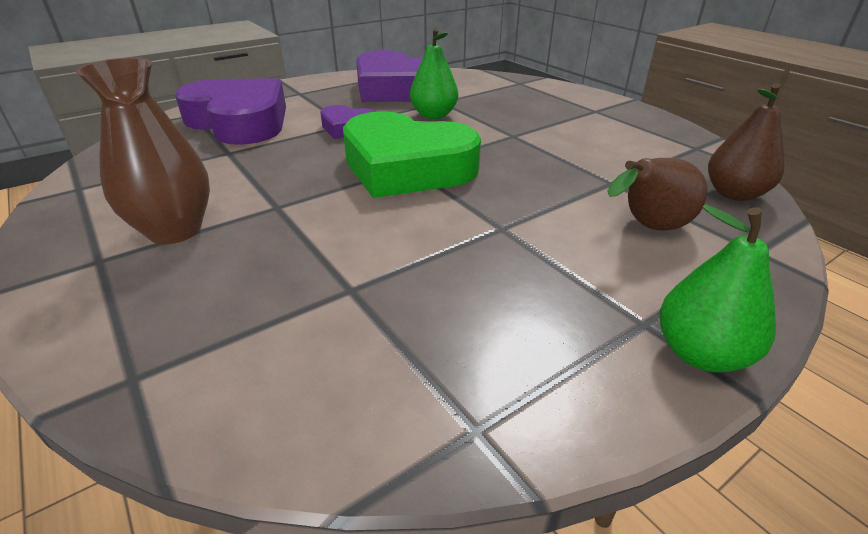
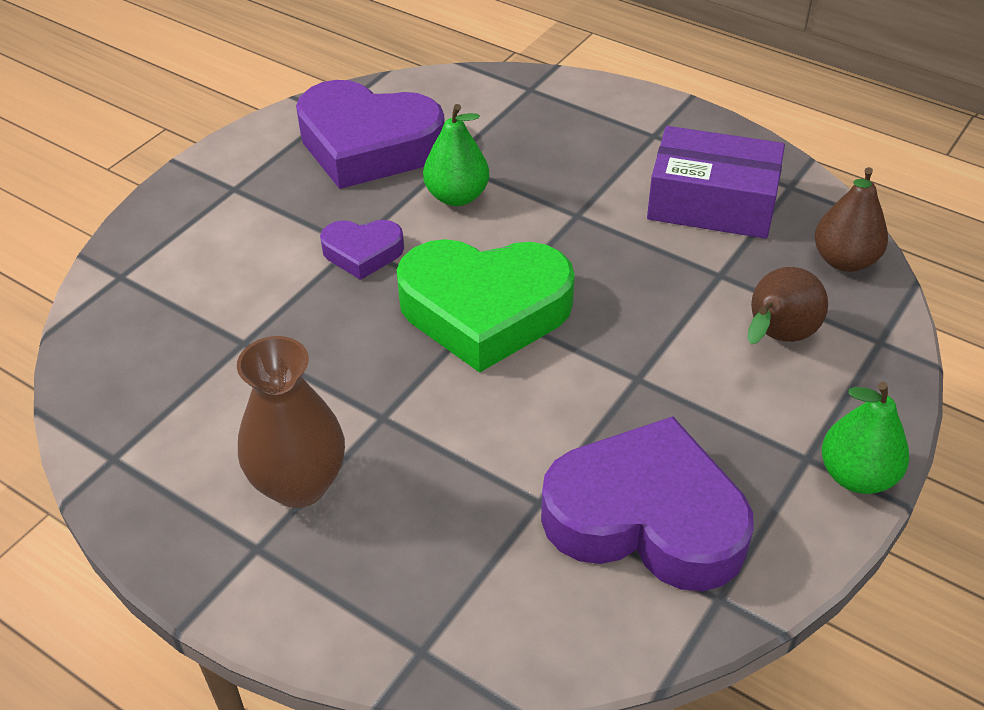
camera: 20 degrees left, 10 degrees up
(239, 122) = (203, 277): purple heart -> purple heart (646, 518)
(624, 146) = (712, 203): none -> purple box

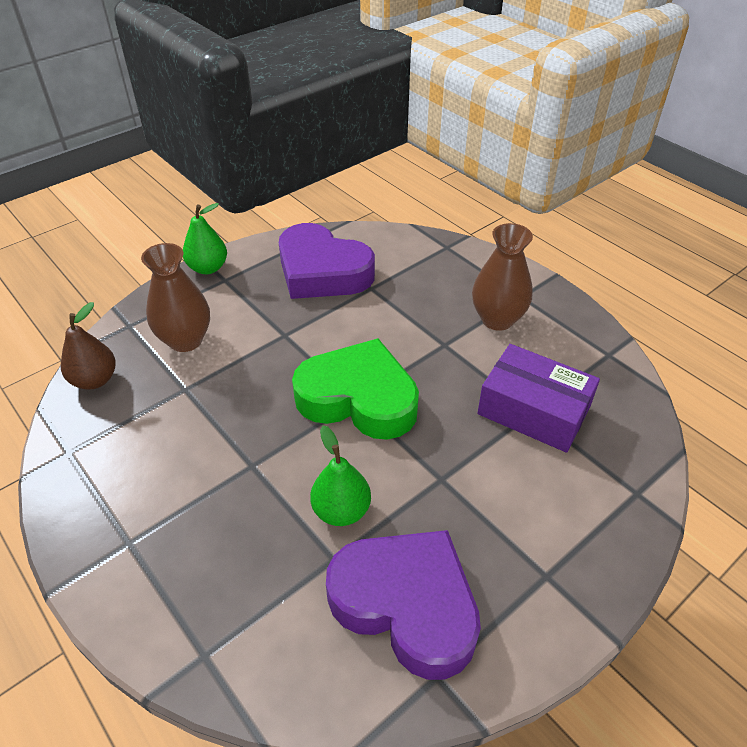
camera: 165 degrees left, 0 degrees up
(362, 252) = (435, 469): purple heart -> none
(712, 203) = (141, 450): purple box -> purple box (533, 410)
(777, 337) = (185, 340): brown pear -> brown vase

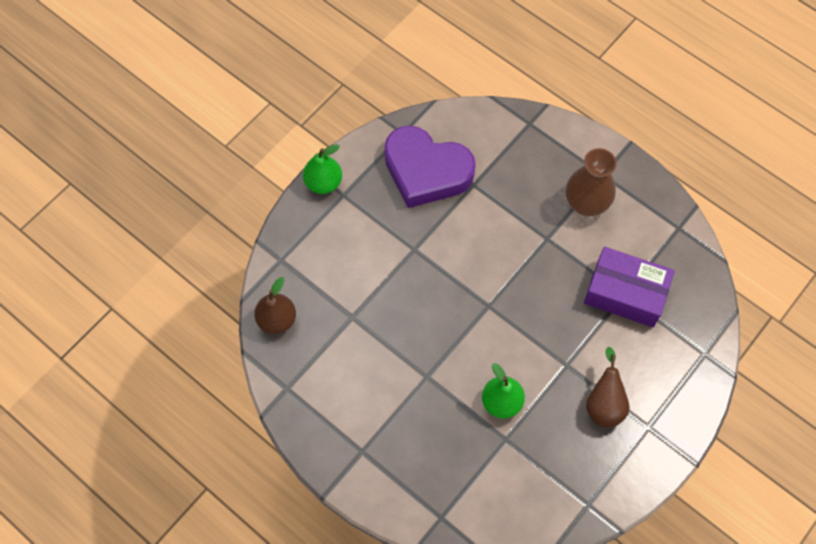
camera: 10 degrees left, 20 degrees up
(185, 340) = (334, 268): brown vase -> none
(358, 398) = (490, 303): green heart -> none
(406, 605) = (560, 463): purple heart -> none
(485, 535) = (604, 404): none -> brown pear

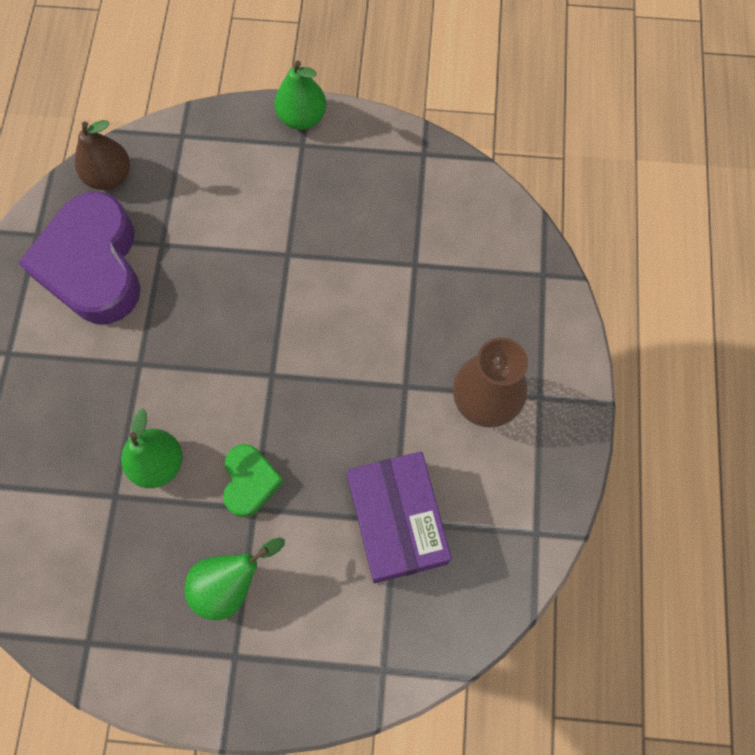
camera: 55 degrees right, 5 degrees up
(426, 171) = (393, 206): purple heart -> purple heart (93, 265)
(548, 357) = (250, 482): none -> green heart
(604, 404) = (231, 584): brown pear -> green pear

